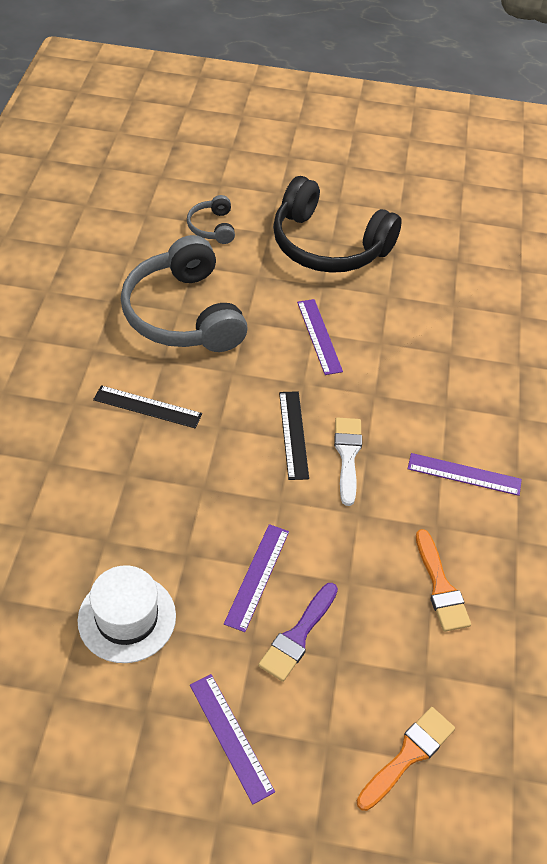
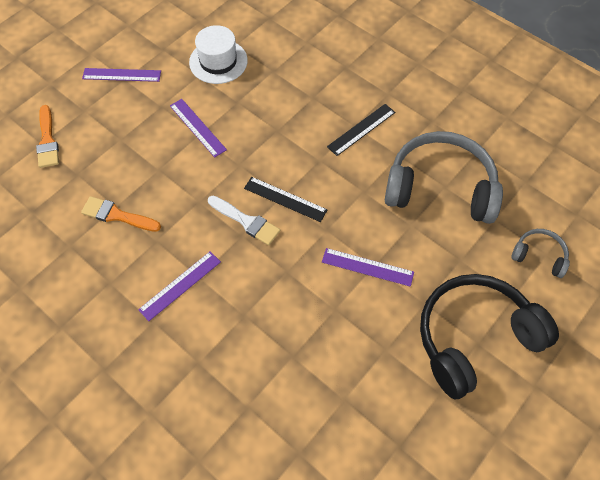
camera: 125 degrees right, 10 degrees up
(298, 635) = (148, 128): purple brush -> none

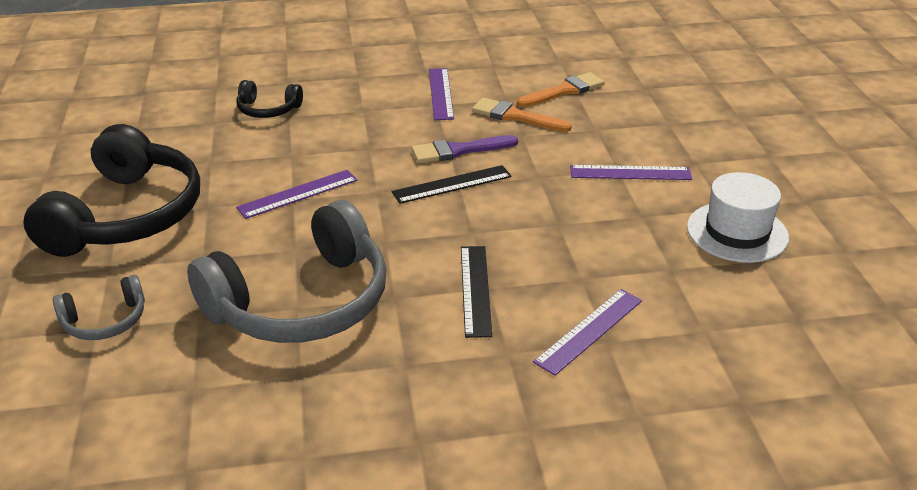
camera: 130 degrees right, 25 degrees down
(47, 140) = (713, 87): orange brush -> orange brush (515, 116)
(122, 75) = (780, 156): purple ruler -> purple ruler (589, 331)
(246, 221) = (458, 151): white brush -> purple brush
(297, 379) = (268, 109): none -> black headphones

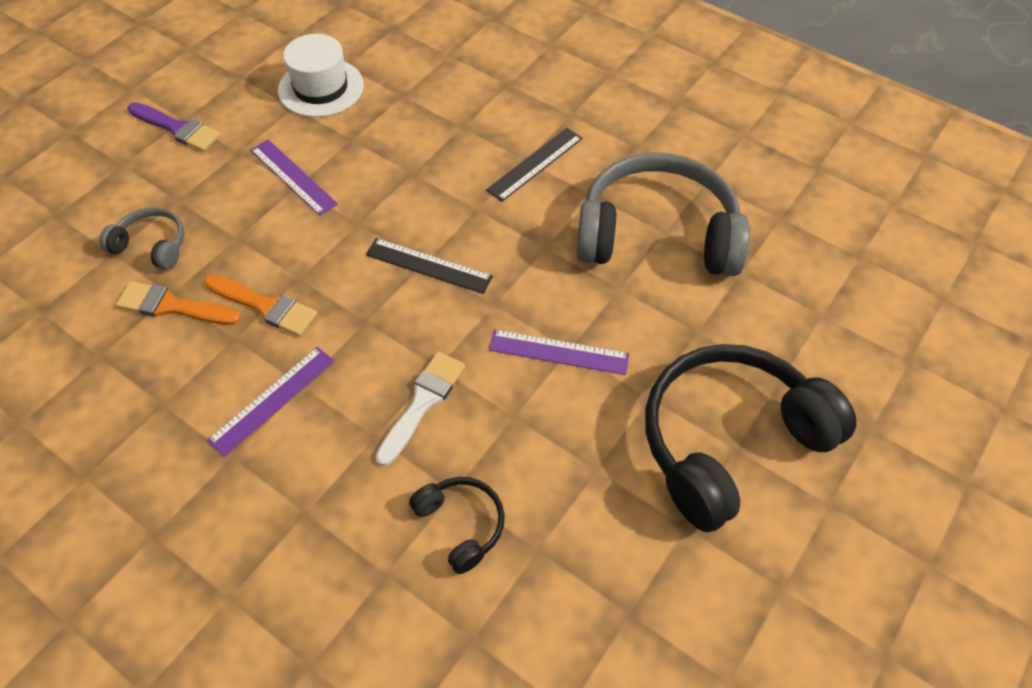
camera: 135 degrees left, 20 degrees up
(105, 321) = (812, 317): grey headphones -> grey headphones (152, 245)
(355, 132) = (422, 403): none -> white brush
(458, 151) = (371, 301): purple brush -> purple brush (177, 128)
(515, 116) = (265, 306): orange brush -> orange brush turned 45 degrees counterclockwise
(589, 331) = (507, 95): purple ruler -> none

